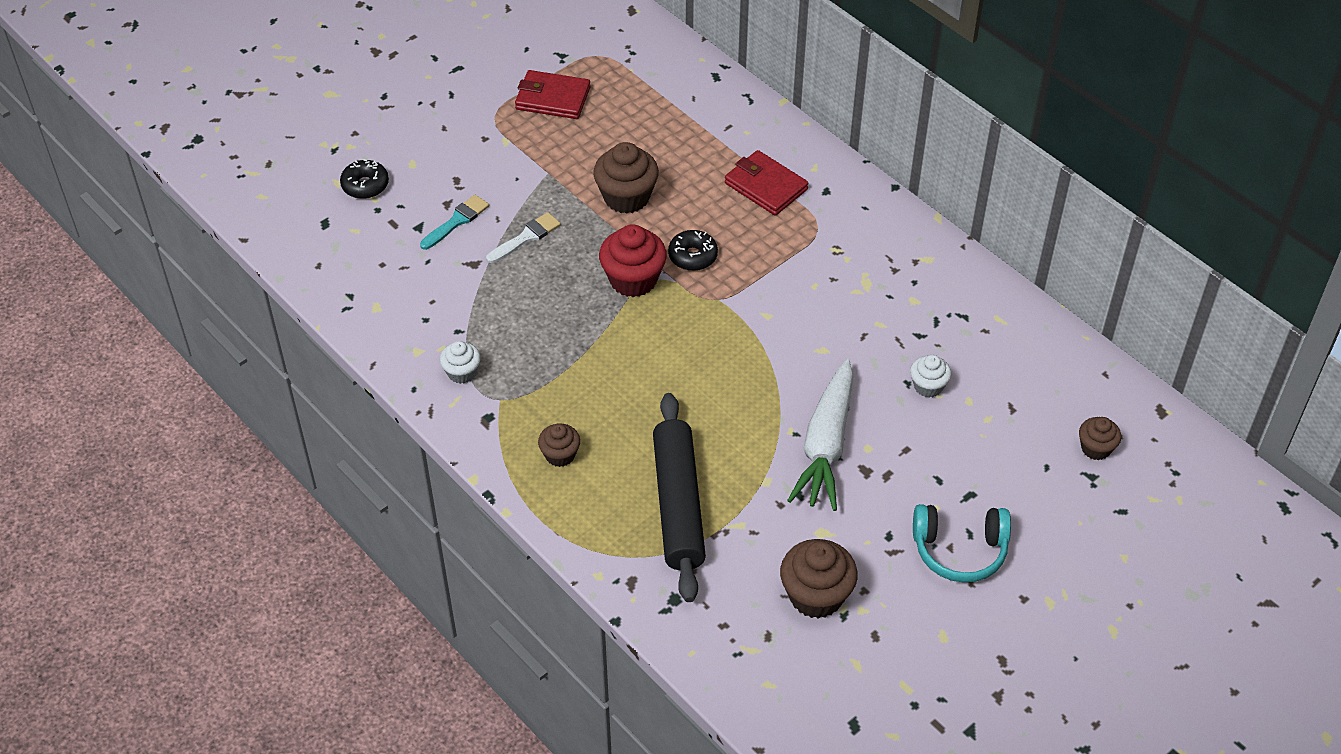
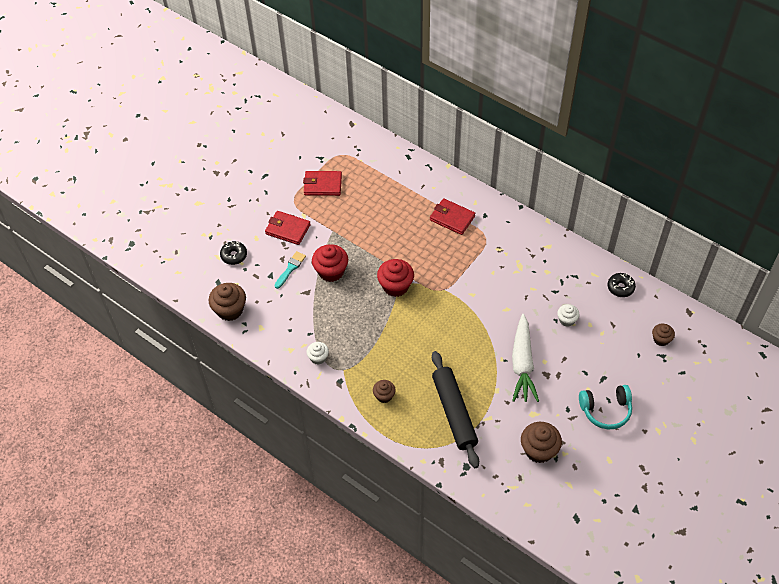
camera: 10 degrees left, 5 degrees up
(471, 159) = (288, 229): none -> red wallet
(526, 237) = (331, 271): white brush -> red cupcake
(626, 197) = (379, 238): brown cupcake -> brown cupcake (230, 310)
(692, 256) = (424, 266): black donut -> black donut (620, 287)

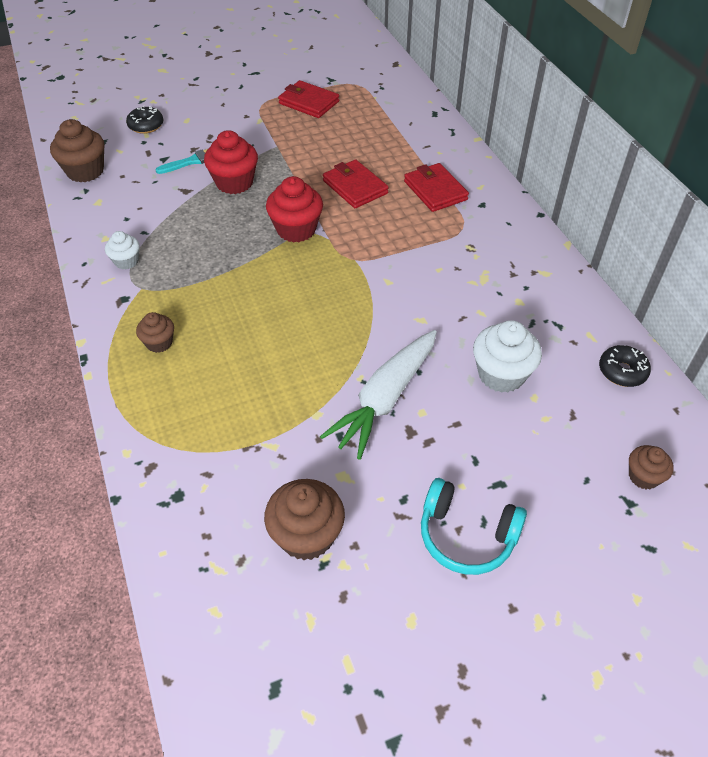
camera: 30 degrees right, 5 degrees down
(288, 229) = (228, 126): red wallet -> red wallet (355, 187)
(454, 412) = (230, 412): black rolling pin -> none
(567, 320) = (501, 374): white cupcake -> white cupcake, size x1.72

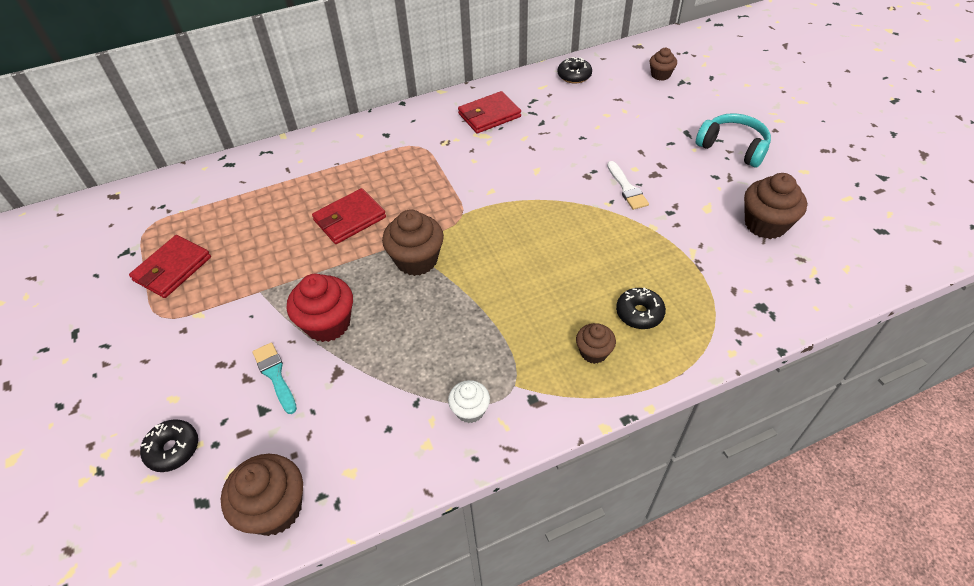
camera: 90 degrees left, 0 degrees up
(195, 383) = (639, 313): none -> black donut
(296, 229) = (416, 260): red cupcake -> brown cupcake
(385, 399) = (627, 188): white carrot -> white brush
(435, 190) = (362, 163): red wallet -> red wallet (489, 115)
(466, 535) = (733, 147): turquoise headphones -> turquoise headphones turned 75 degrees counterclockwise
(501, 374) = (588, 129): white cupcake -> none

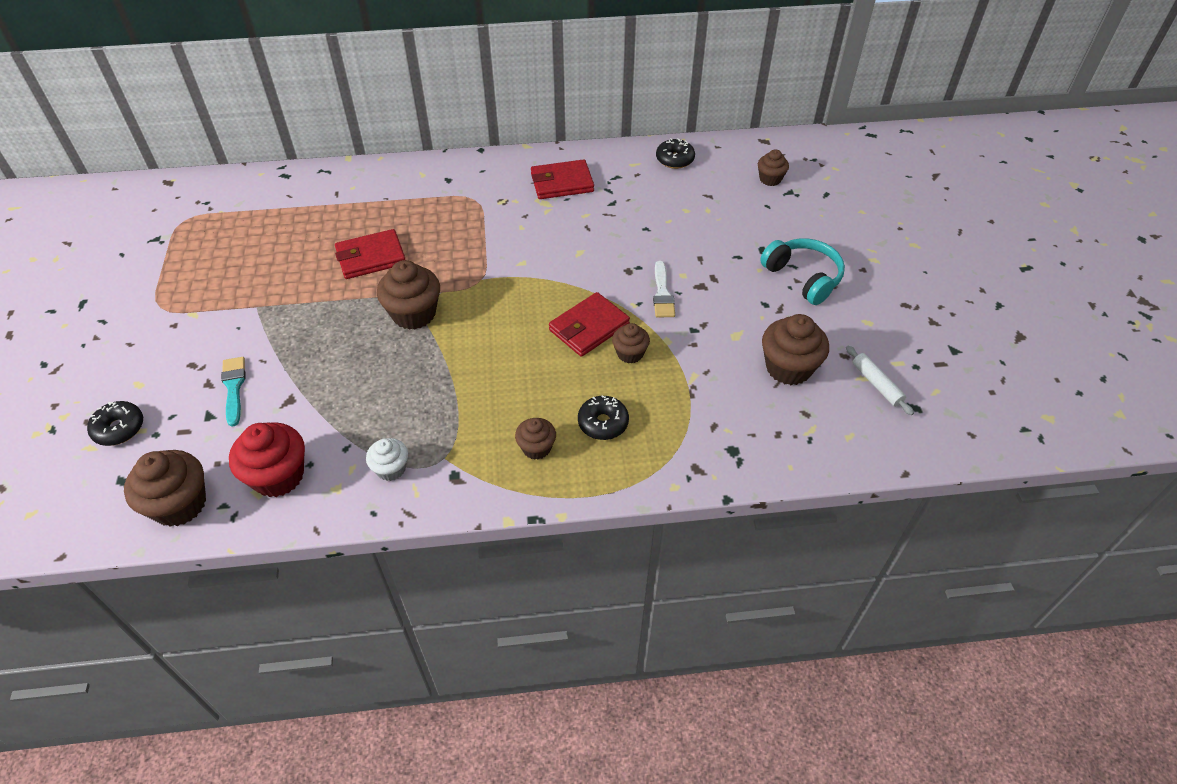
camera: 15 degrees right, 0 degrees up
(172, 269) = (189, 265): red wallet -> red wallet (589, 327)
(328, 324) = (302, 353): red cupcake -> red cupcake (278, 476)
(628, 246) = (630, 353): none -> brown cupcake
(841, 220) = (876, 384): none -> white rolling pin

